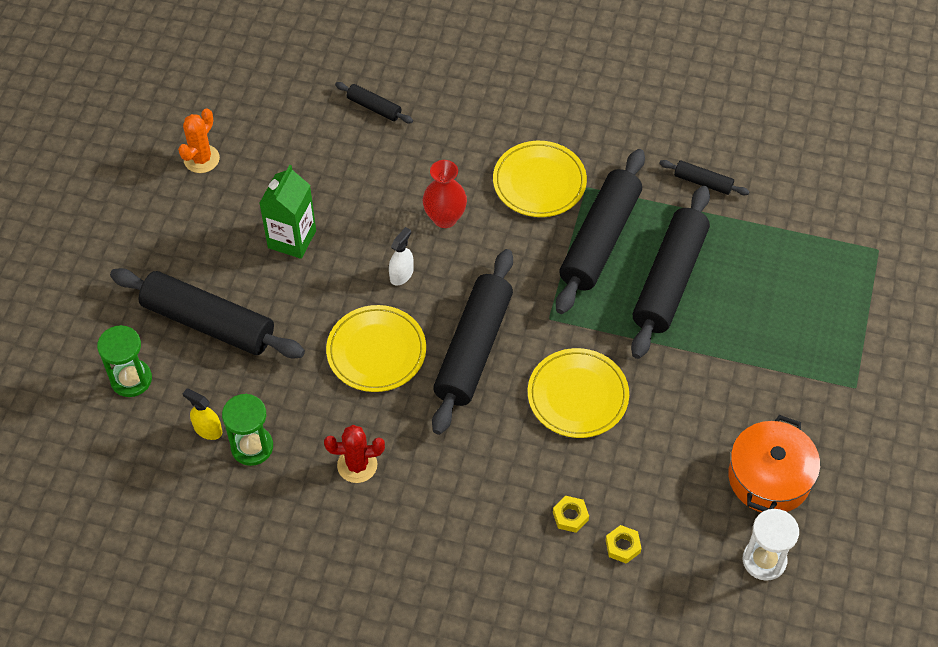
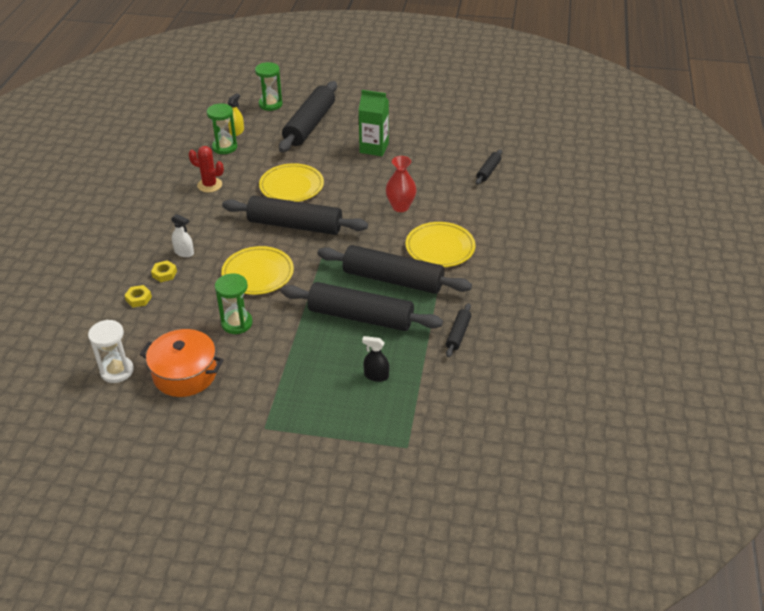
camera: 85 degrees right, 15 degrees down
(201, 159) = (429, 111): orange cactus -> none
(357, 465) = (209, 185): red cactus -> red cactus turned 60 degrees counterclockwise
(401, 274) = (352, 192): white spray bottle -> white spray bottle (184, 252)
(677, 420) = (237, 323): none -> green hourglass
(771, 270) = (376, 376): none -> black spray bottle

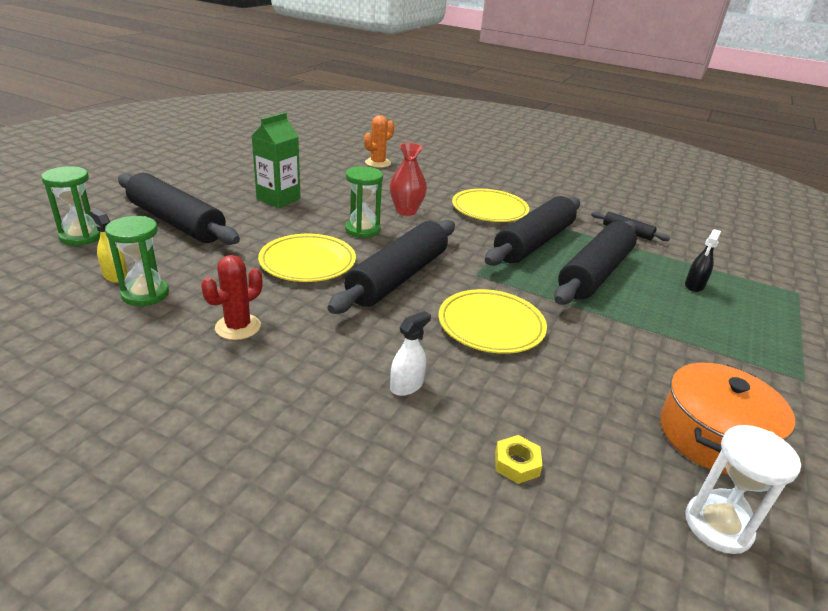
camera: 75 degrees left, 10 degrees down
(164, 274) = (456, 418): yellow nut -> none
(237, 323) = (597, 364): green hourglass -> green hourglass (362, 230)
(488, 171) = (378, 163): black rolling pin -> orange cactus

